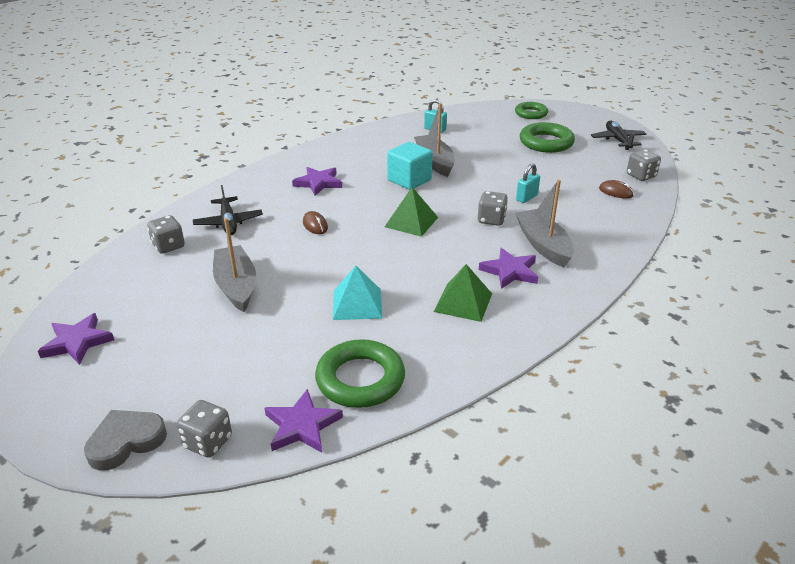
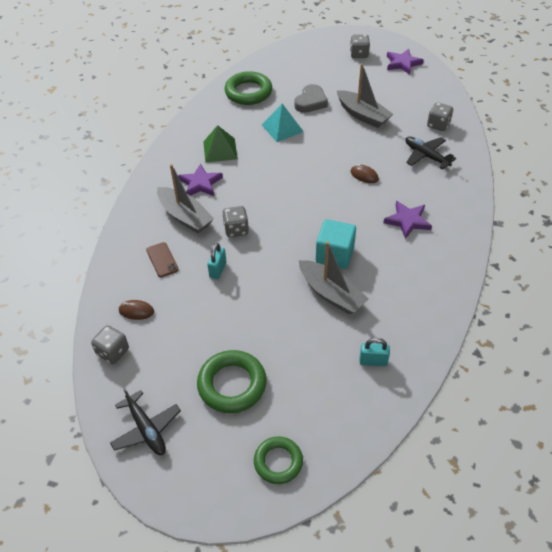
camera: 155 degrees right, 15 degrees up
(126, 442) = (325, 41): grey heart -> grey heart (311, 102)
(208, 442) = (292, 51): grey dice -> grey dice (359, 54)
(302, 426) = (259, 68): purple star -> none
(411, 222) = (297, 204): green pyramid -> none
(581, 218) = (162, 260): none -> brown phone

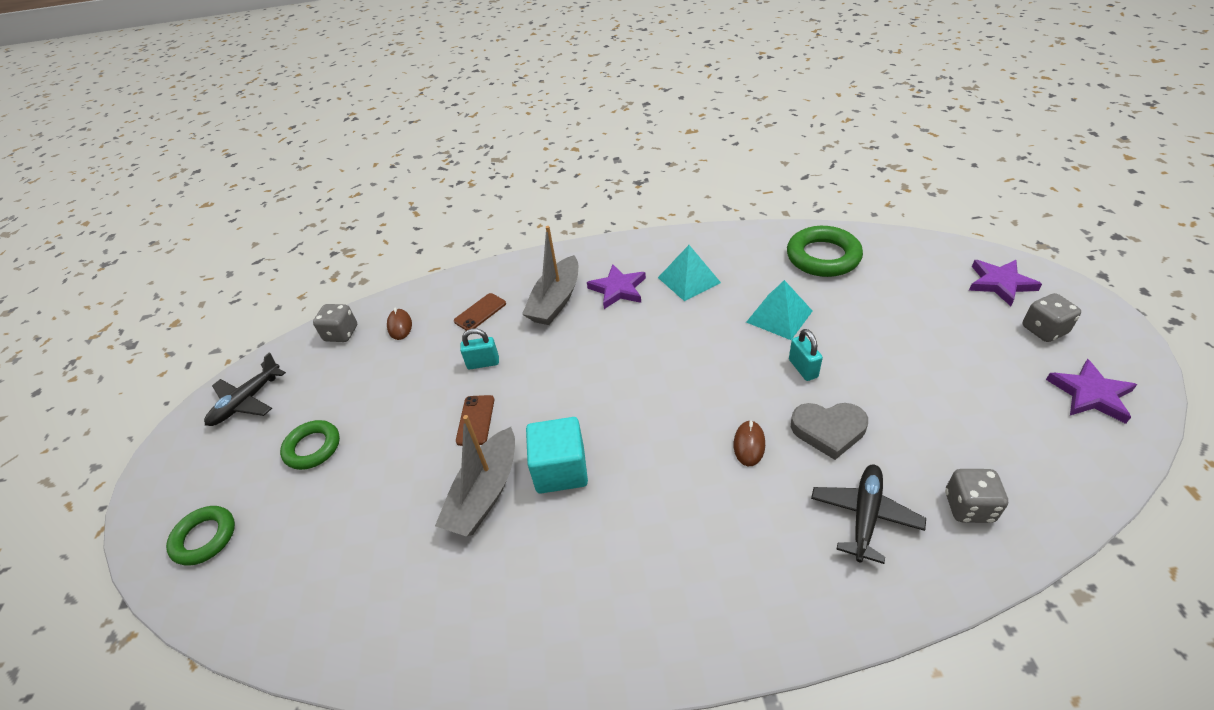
camera: 70 degrees right, 5 degrees down
(220, 150) = (689, 280): green pyramid -> turquoise pyramid
(232, 384) = (312, 448): green ring -> green ring, size x0.66
(236, 230) = (557, 351): grey dice -> none
(269, 285) = (475, 420): none -> brown phone
(311, 102) = (864, 322): grey heart -> grey heart (828, 430)
(363, 115) = (892, 391): grey boat -> none
(373, 361) = (375, 591): turquoise padlock -> turquoise padlock (803, 368)
(407, 221) = (682, 541): purple star -> purple star (1000, 283)

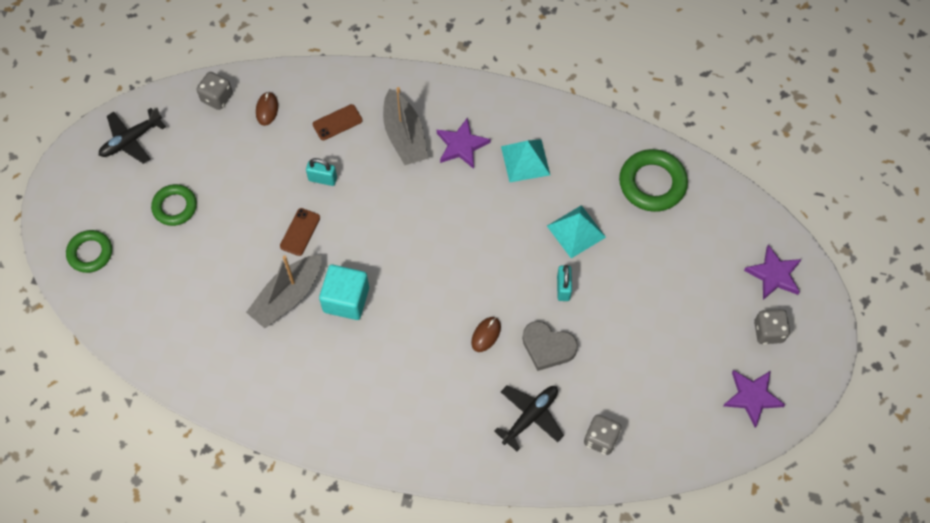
camera: 15 degrees right, 20 degrees up
(556, 301) = (404, 136): grey boat -> grey boat turned 60 degrees counterclockwise

